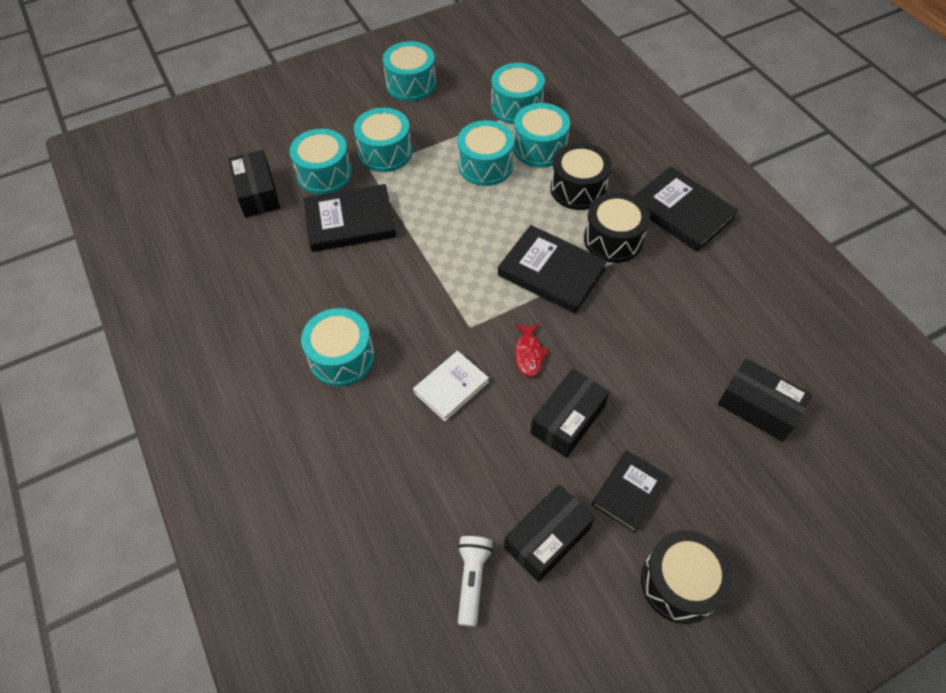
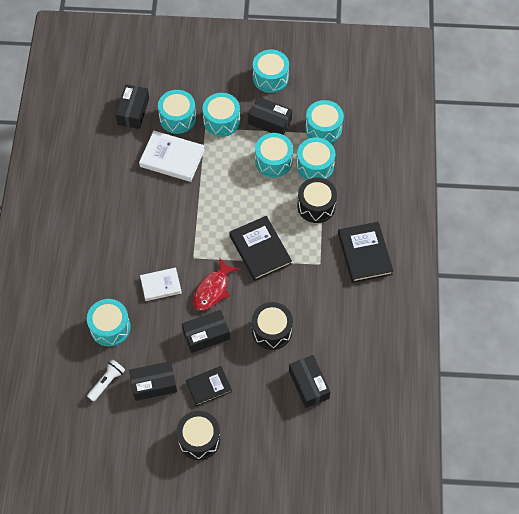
camera: 30 degrees right, 5 degrees up
(342, 358) = (117, 238): turquoise drum -> turquoise drum (110, 327)
(350, 221) = (172, 158): black book -> white book
(446, 127) = (270, 122): none -> black box
(529, 354) = (213, 289): red fish -> red fish, size x1.57
(613, 239) = (310, 249): black drum -> black drum (272, 330)

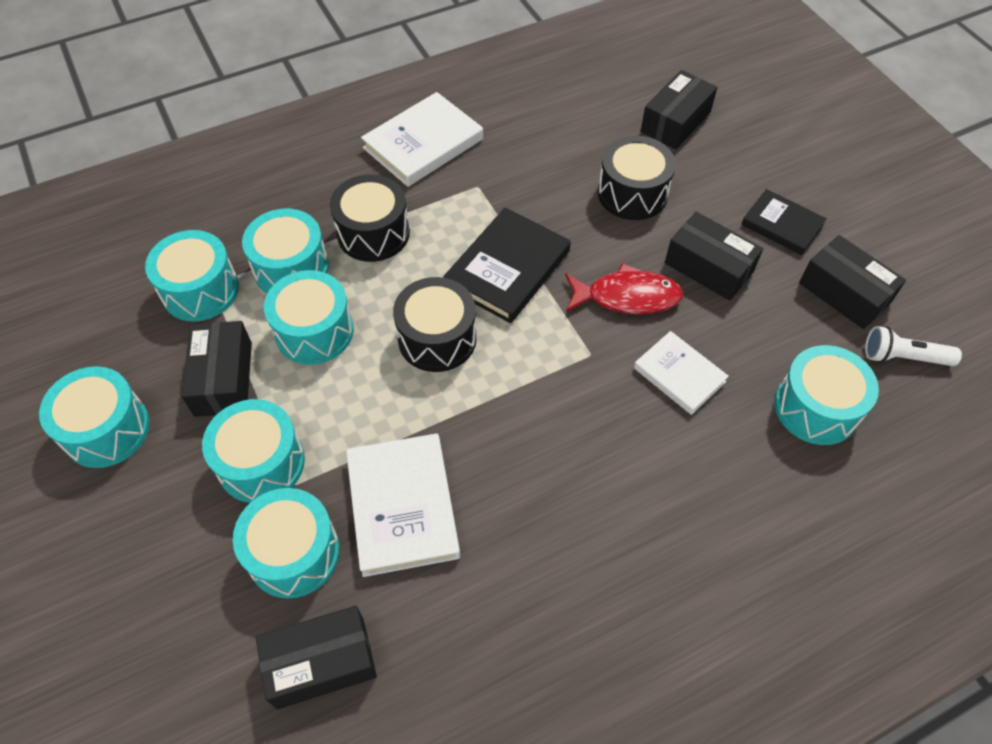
camera: 120 degrees left, 5 degrees down
(199, 439) = (862, 199): black drum -> black drum (437, 338)
(364, 254) = (423, 144): black book -> white book

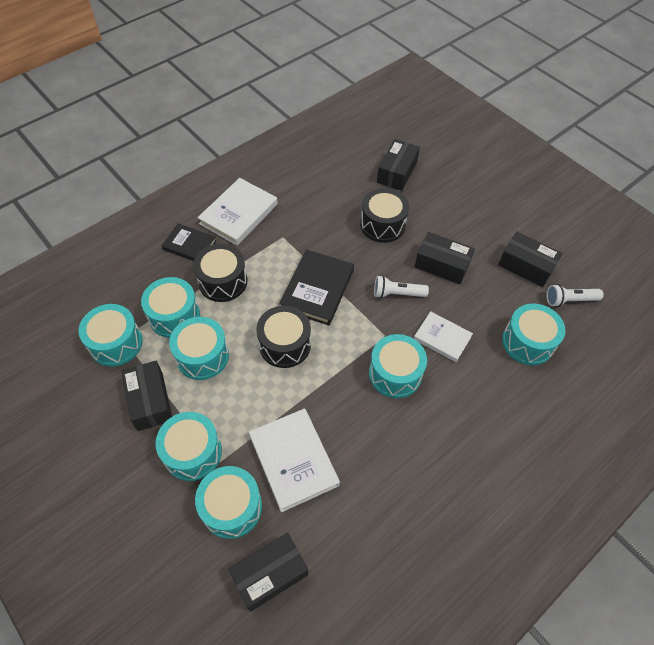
camera: 15 degrees left, 0 degrees up
(106, 429) = (79, 453): turquoise drum -> turquoise drum (395, 373)
(627, 297) = (397, 294): red fish -> white flashlight
(782, 225) = (478, 229): black book -> black book (189, 245)

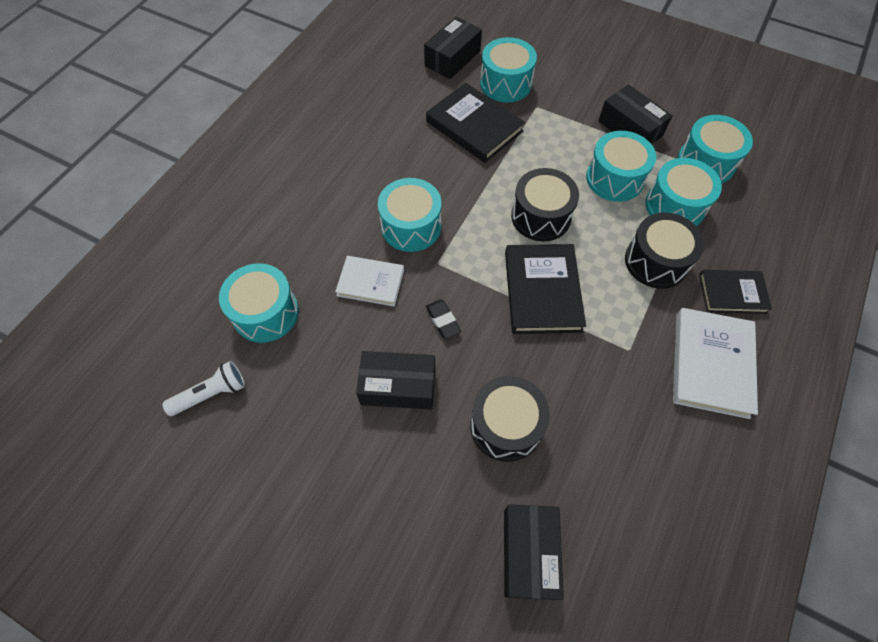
camera: 160 degrees right, 5 degrees up
(192, 452) = (563, 106): turquoise drum -> none
(293, 460) = (474, 126): white book -> black book
(397, 294) = (443, 320): white flashlight -> black eraser
(526, 266) = (277, 430): black box -> none

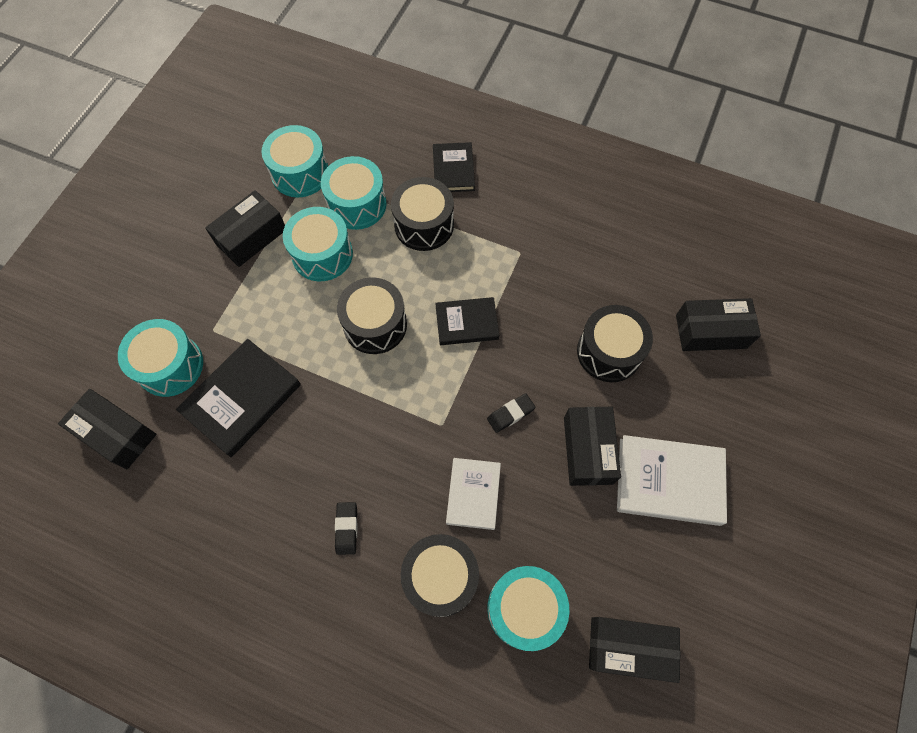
camera: 95 degrees left, 5 degrees up
(211, 393) = (629, 647): white flashlight -> black box
(305, 253) = (441, 577): none -> black drum
(357, 192) = (346, 528): none -> black eraser
(411, 226) = (395, 458): turquoise drum -> none
(542, 291) = (467, 323): black book -> black book, size x0.64
(711, 364) = (525, 192): white book -> white book (669, 481)

